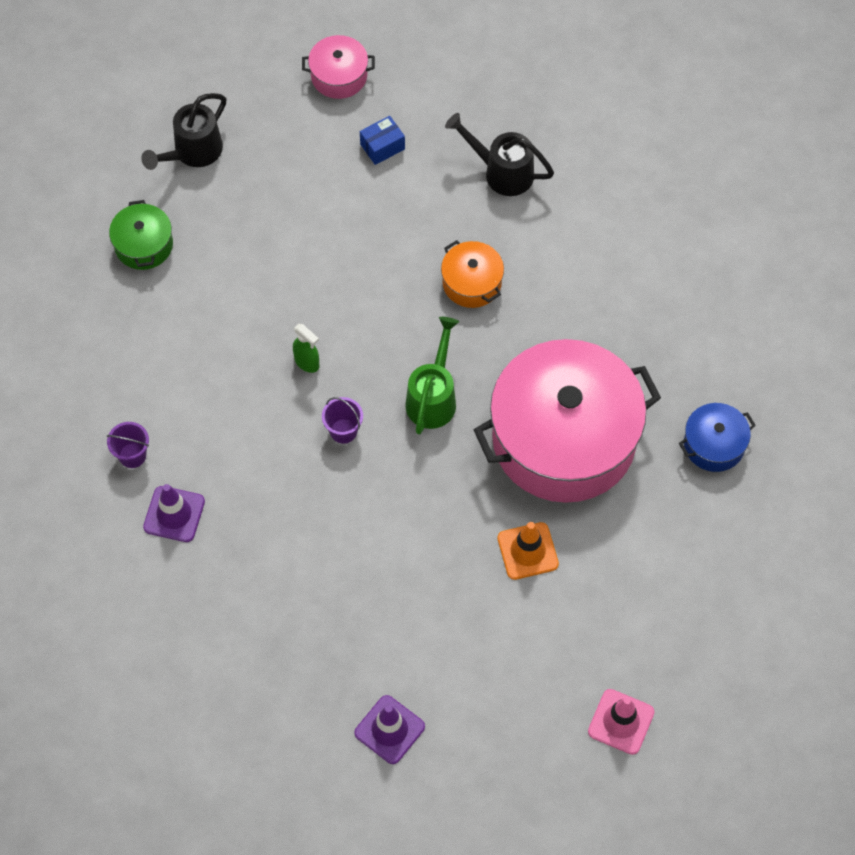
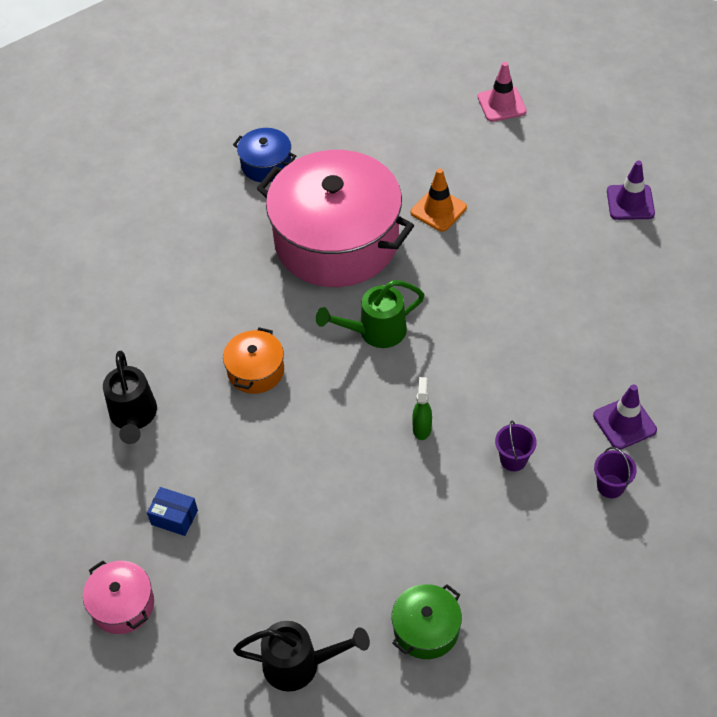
camera: 125 degrees left, 10 degrees down
(343, 431) = (454, 366): purple bucket -> purple bucket (513, 459)

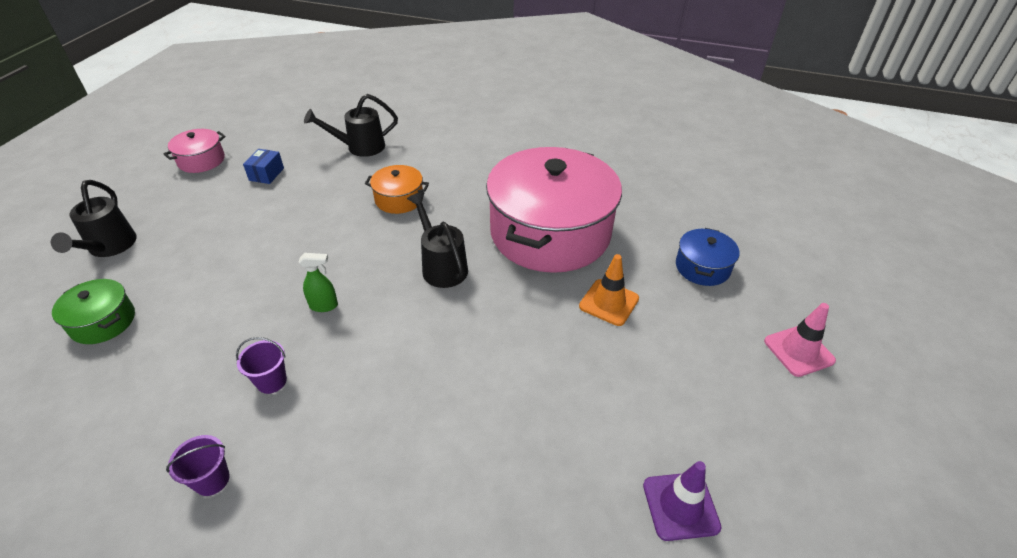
camera: 80 degrees right, 10 degrees down
(266, 164) = (630, 184): blue pot -> blue pot (702, 267)
(375, 331) = (441, 266): green watering can -> black watering can
(624, 423) = (301, 496): purple traffic cone -> none

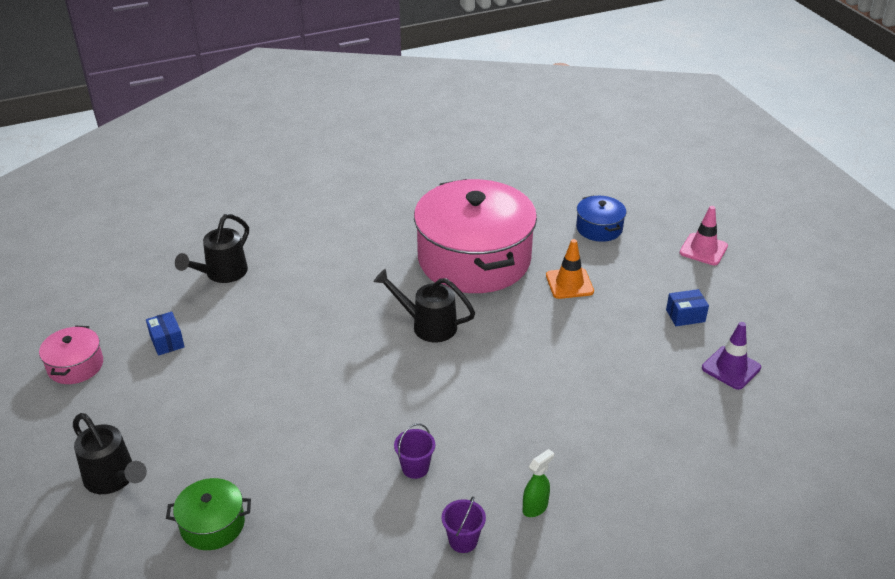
camera: 40 degrees left, 5 degrees down
(324, 306) = (379, 402): green spray bottle -> green spray bottle (535, 507)
(399, 199) = (323, 297): orange pot -> none
(694, 409) = (685, 316): none -> blue box

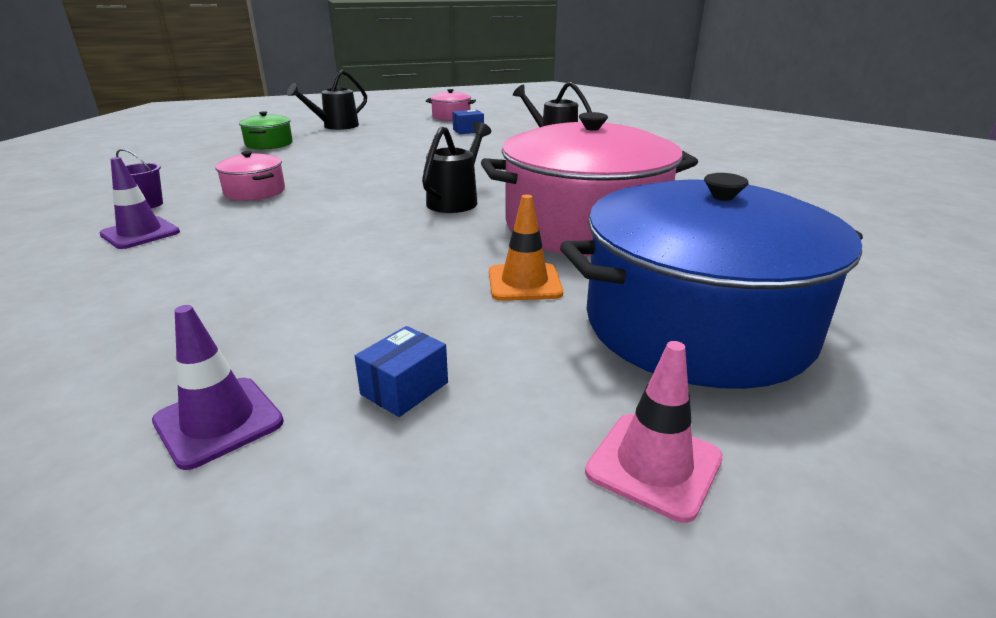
camera: 95 degrees right, 10 degrees down
(415, 468) = (255, 191): purple bucket -> pink pot
(535, 507) = (140, 233): green spray bottle -> purple traffic cone
(599, 228) = (697, 325): blue pot -> blue pot, size x2.34
(685, 316) = (404, 388): blue box -> blue box turned 45 degrees clockwise

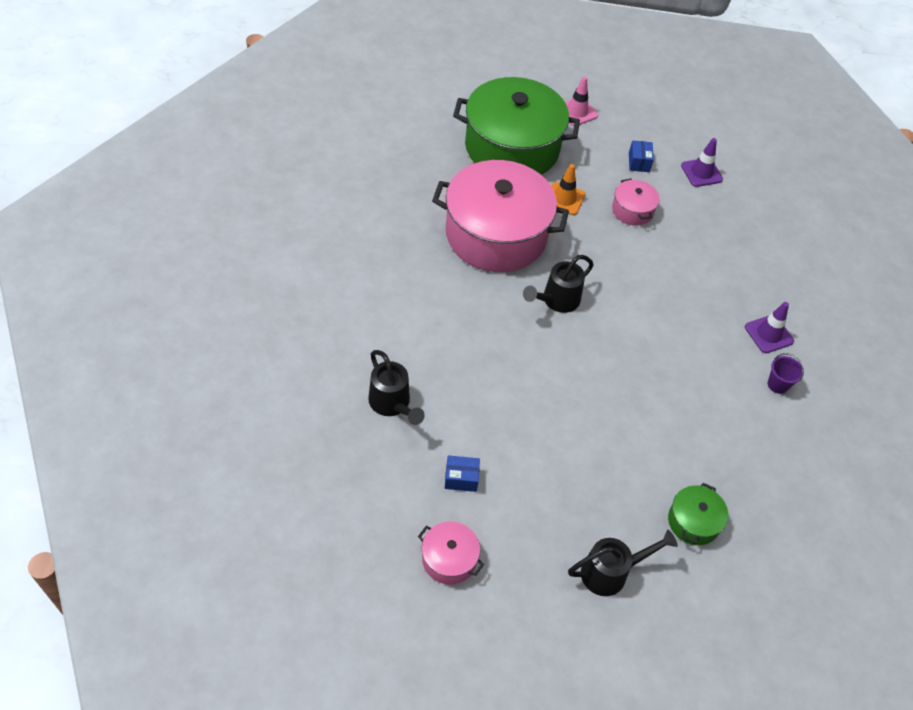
camera: 160 degrees left, 25 degrees up
(255, 191) = (701, 379): pink pot -> pink pot (632, 210)
(404, 388) = (639, 162): blue box -> blue box turned 60 degrees counterclockwise
(697, 325) = (512, 147): blue pot -> green pot

